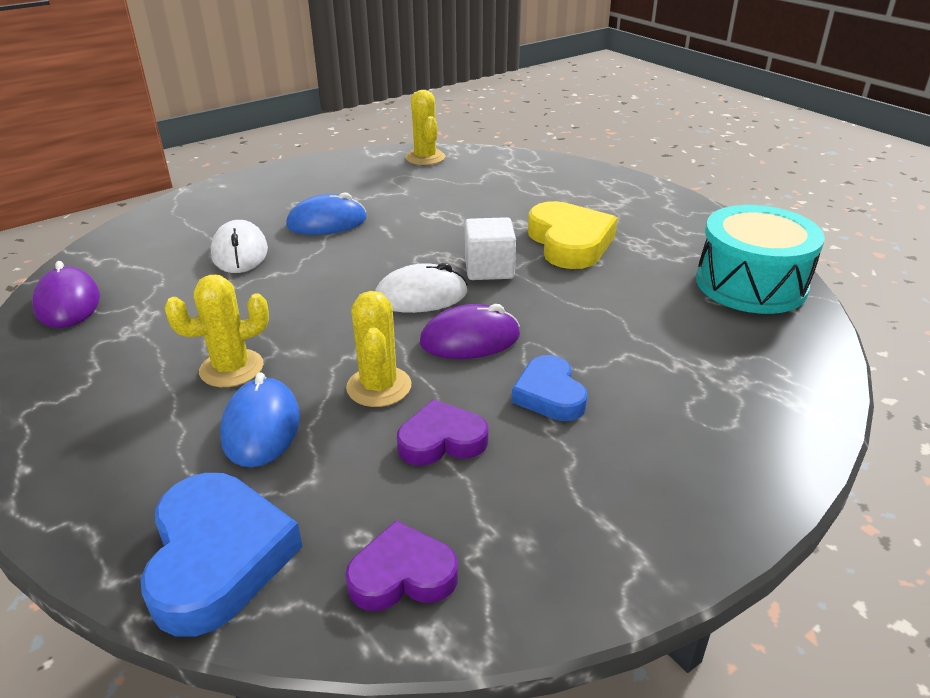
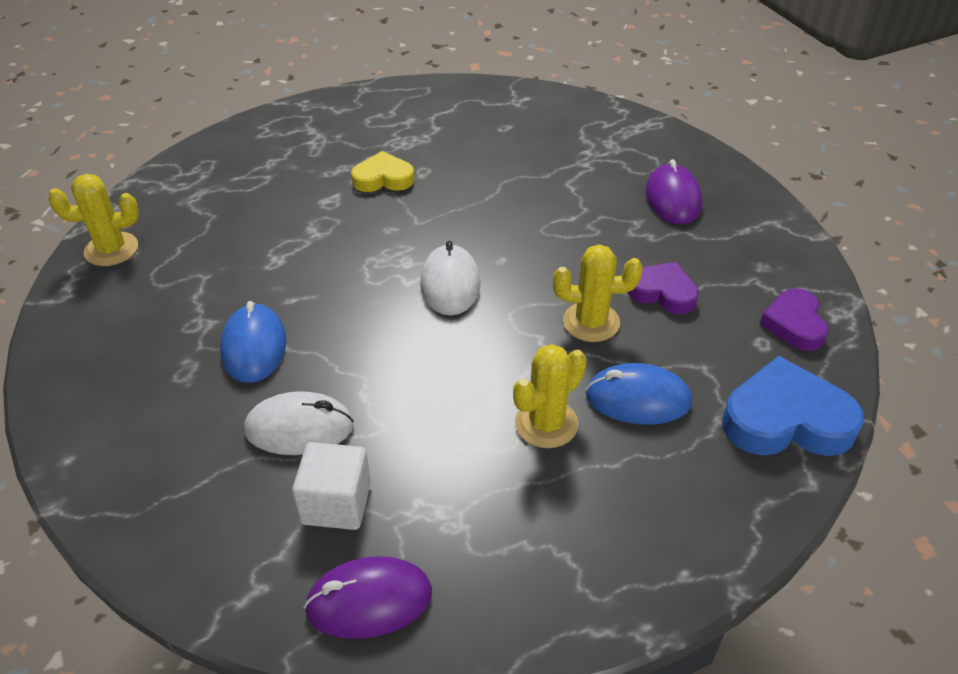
camera: 80 degrees left, 10 degrees up
(231, 368) = (546, 424): yellow cactus -> yellow cactus turned 60 degrees clockwise
(441, 440) = (663, 292): purple heart -> purple heart turned 120 degrees clockwise
(470, 339) = (531, 261): purple mouse -> purple mouse (673, 199)
(489, 269) = (414, 234): white cube -> white cube (336, 503)
(549, 394) = (614, 230): blue heart -> none
(569, 242) = (383, 178): yellow heart -> yellow heart, size x0.62
(750, 284) = (488, 105): turquoise drum -> none

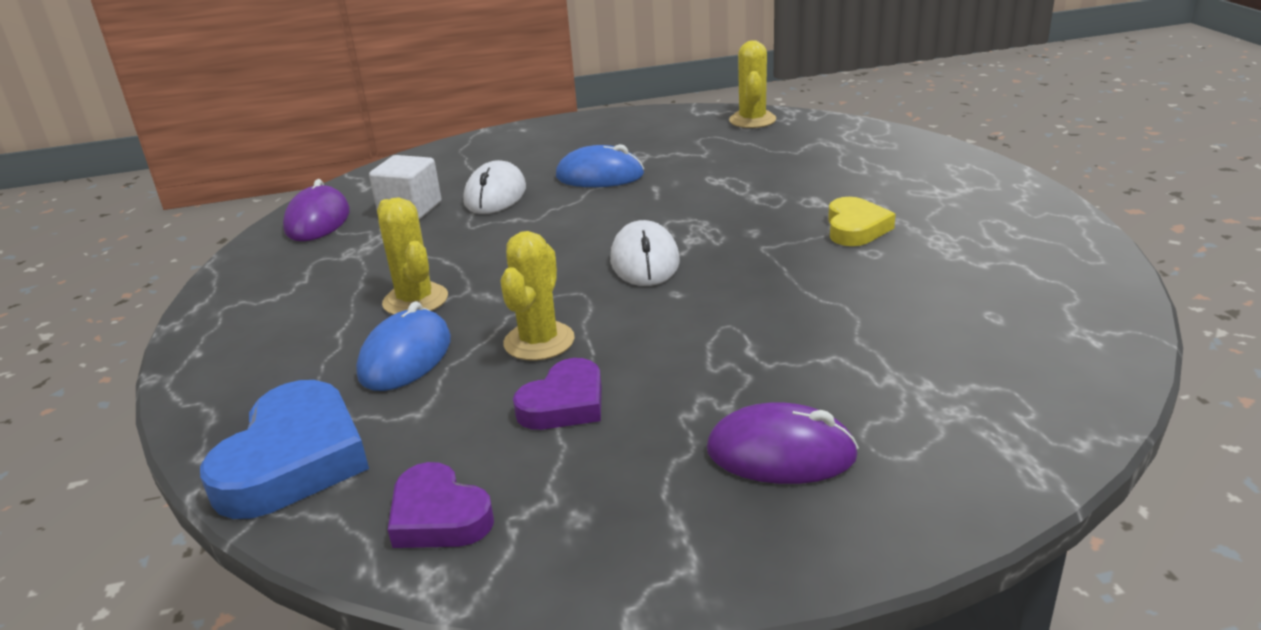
camera: 105 degrees right, 15 degrees down
(450, 284) = (645, 261): white mouse -> white mouse turned 75 degrees clockwise
(794, 324) = (438, 516): purple heart -> purple heart turned 150 degrees counterclockwise

